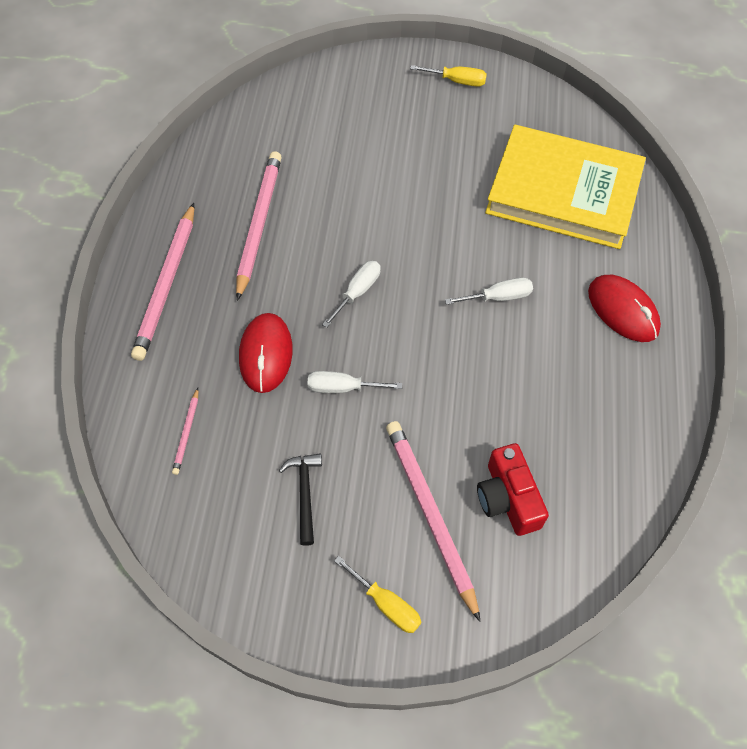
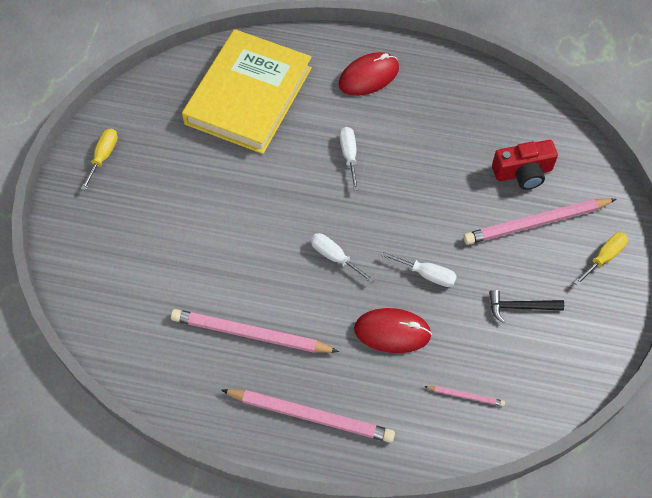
camera: 85 degrees left, 0 degrees up
(342, 387) = (427, 275): white screwdriver -> white screwdriver turned 75 degrees counterclockwise

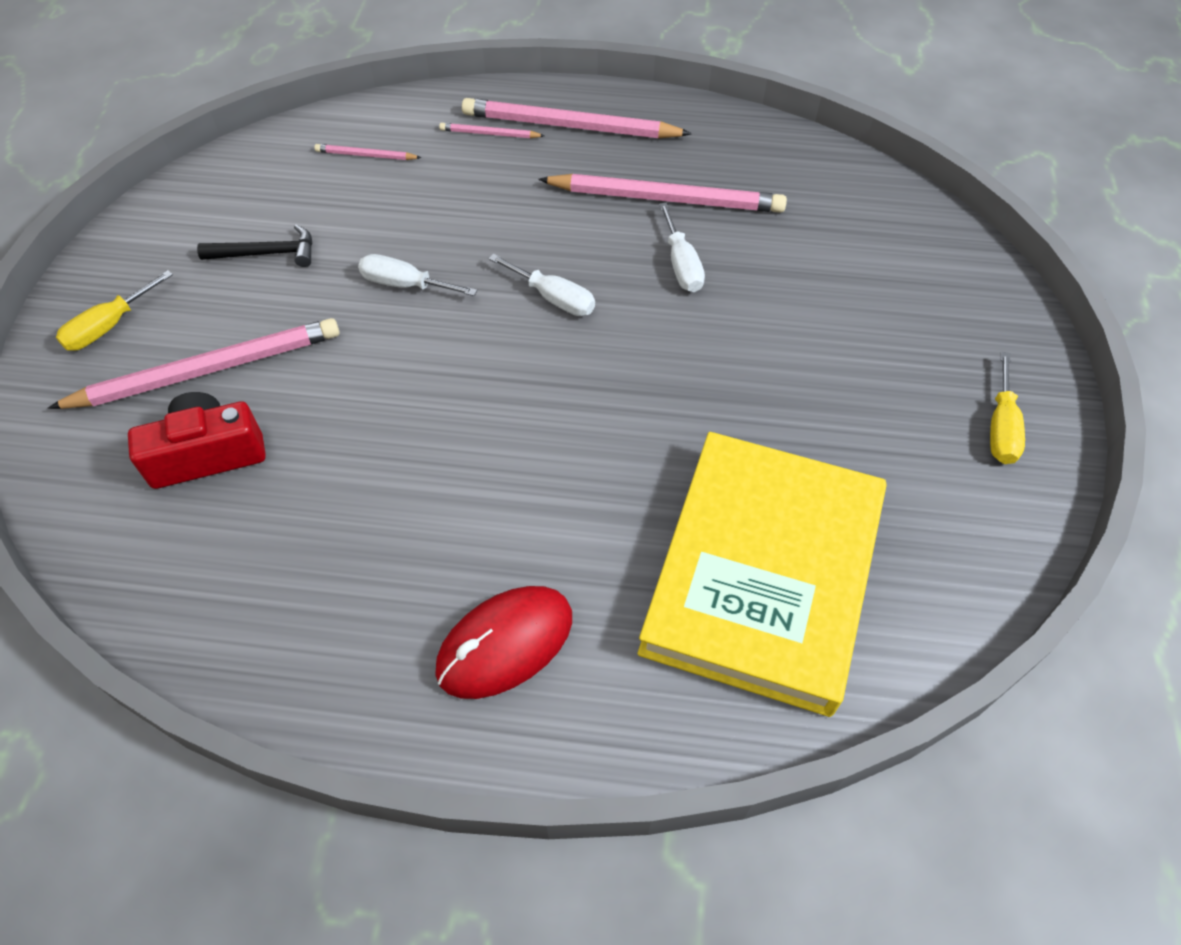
camera: 175 degrees right, 5 degrees down
(349, 155) = (539, 463): white screwdriver -> white screwdriver (681, 265)
(373, 412) = (490, 134): none -> pink pencil
(392, 332) = (462, 213): red mouse -> none

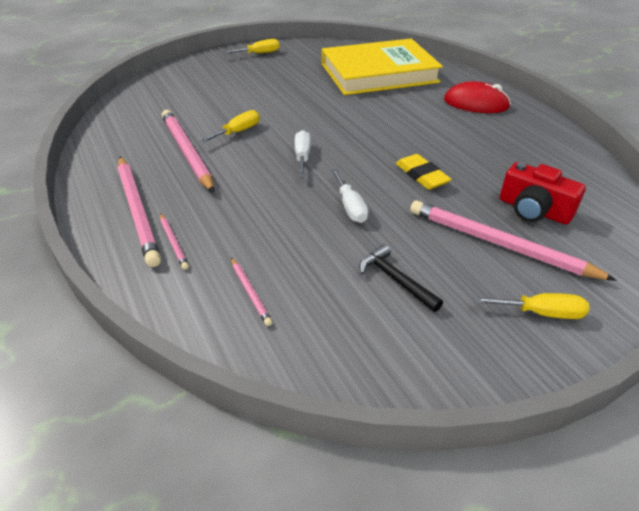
camera: 125 degrees left, 15 degrees down
(390, 393) = (421, 175): none -> yellow eraser
(681, 265) = (238, 132): white screwdriver -> yellow screwdriver

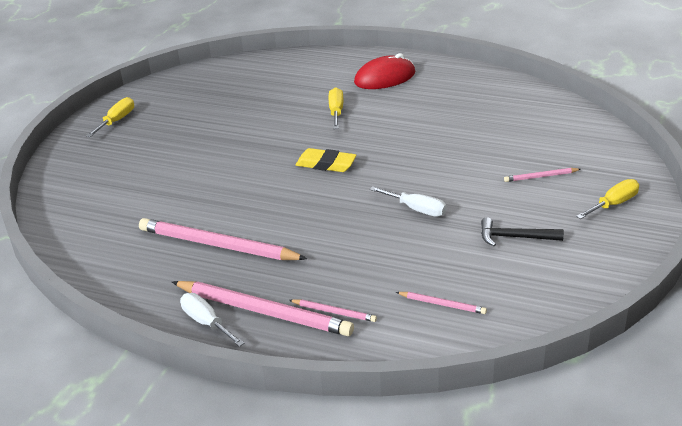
camera: 40 degrees left, 5 degrees down
(238, 132) = (232, 203): yellow screwdriver -> yellow screwdriver (336, 111)
(302, 157) = (321, 193): white screwdriver -> white screwdriver (206, 322)
(379, 73) = (266, 87): yellow book -> none
(421, 175) = (430, 158): yellow eraser -> yellow eraser (326, 164)
(499, 244) = (541, 176): pink pencil -> pink pencil, size x0.46
(533, 210) = (530, 142): red camera -> none

